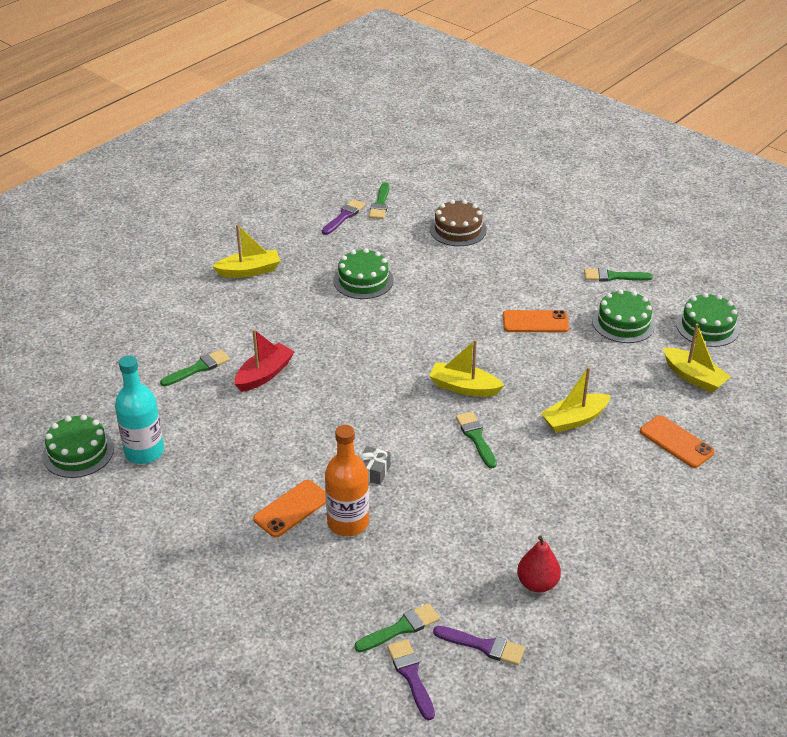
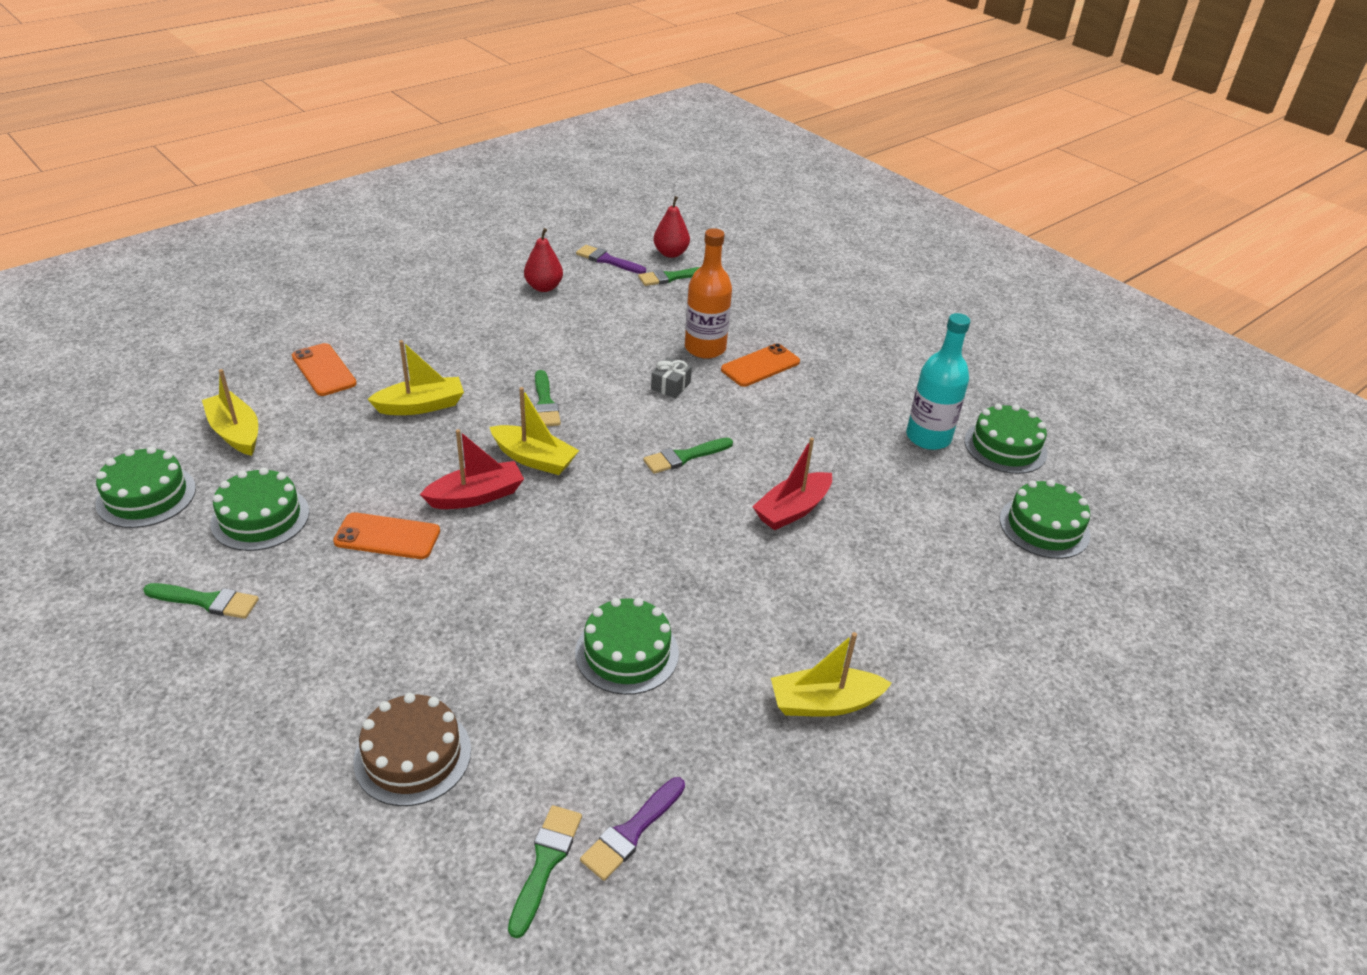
camera: 175 degrees left, 0 degrees up
(75, 387) = (1044, 527): none -> green cake
(198, 368) = (883, 531): green brush -> green brush (684, 457)
(411, 675) = (671, 253): purple brush -> red pear
(492, 355) = (476, 496): none -> red boat

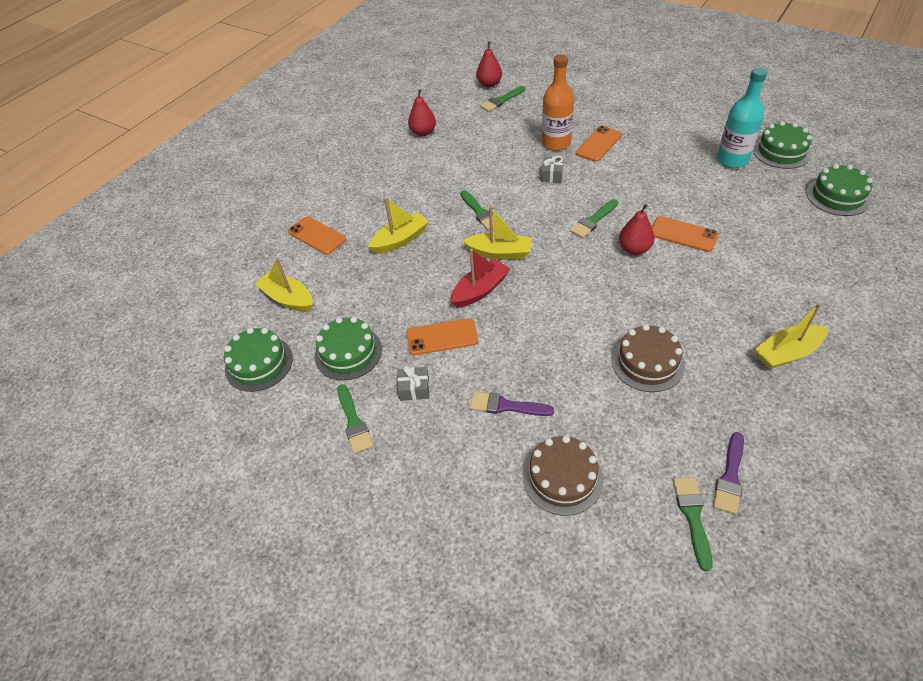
camera: 10 degrees left, 10 degrees up
(207, 601) = (354, 422): green brush -> green brush turned 75 degrees clockwise
(308, 587) = (414, 389): none -> grey gift
(607, 260) = (452, 101): purple brush -> purple brush (506, 406)
(627, 653) = (647, 362): green cake -> brown cake
(712, 508) = (634, 249): none -> red pear
(792, 510) = (683, 234): red boat -> orange phone

